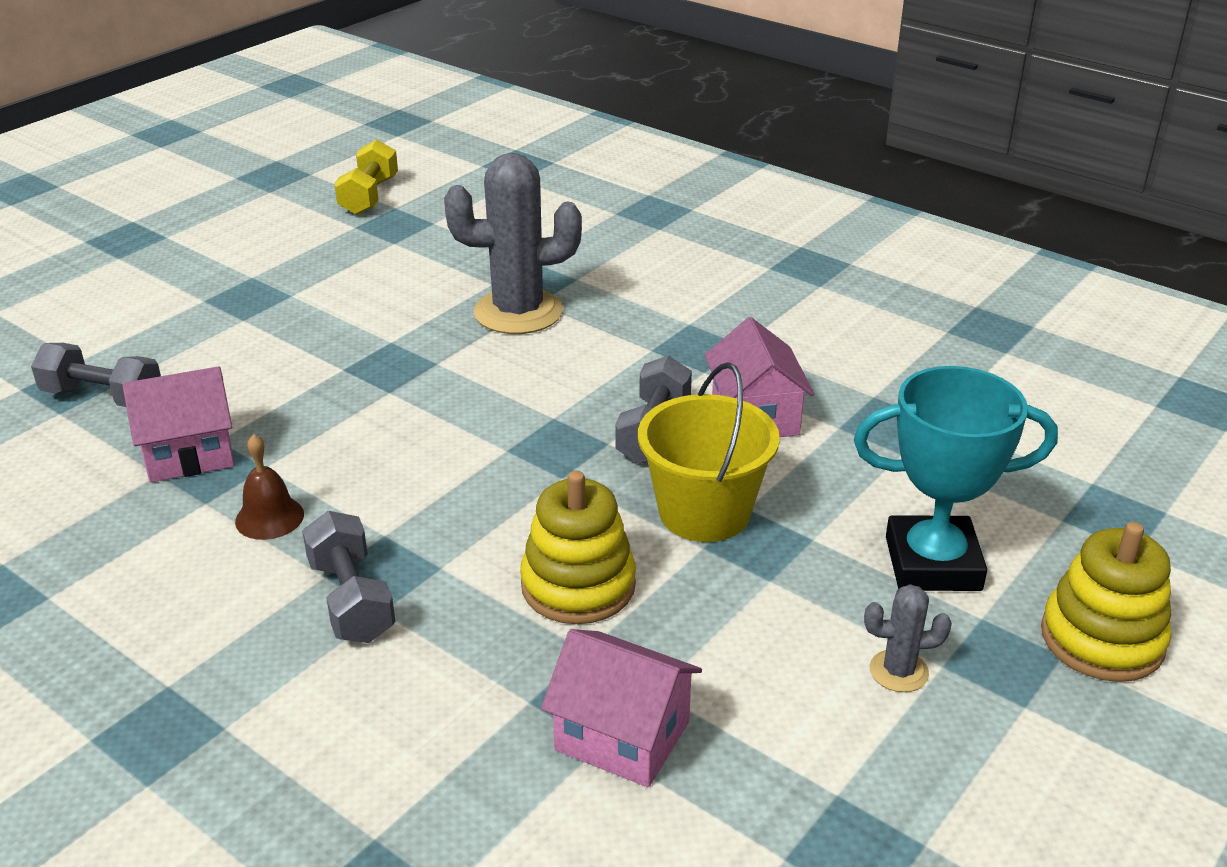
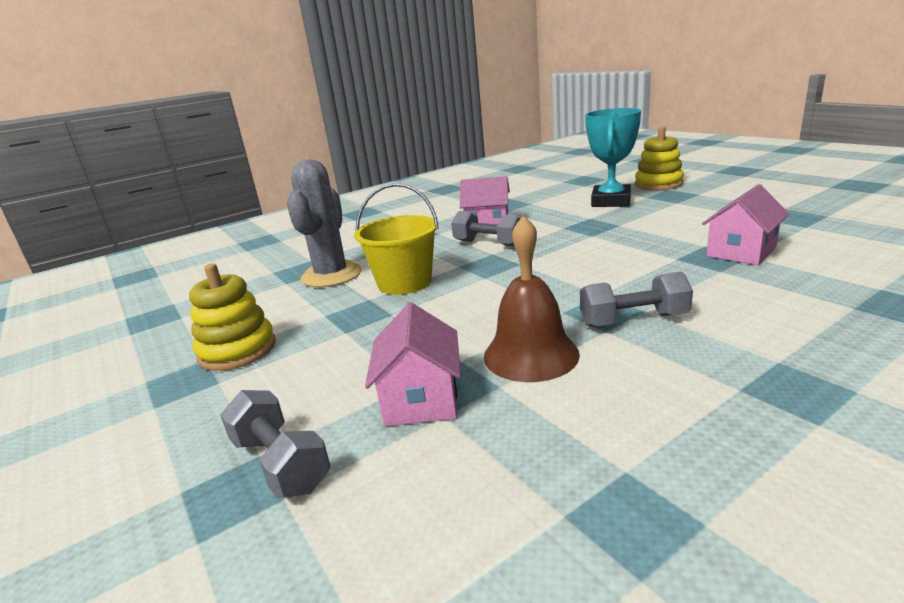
camera: 70 degrees left, 10 degrees down
(103, 398) = (280, 463): grey dumbbell -> grey dumbbell turned 75 degrees counterclockwise
(269, 517) = (531, 354): brown bell -> brown bell, size x1.74
(369, 196) = (88, 329): yellow dumbbell -> none
(578, 585) = (622, 260): yellow stacking toy -> yellow stacking toy (237, 350)
(704, 512) = (564, 235): yellow bucket -> yellow bucket (404, 283)
(898, 671) = (682, 208): grey cactus -> none

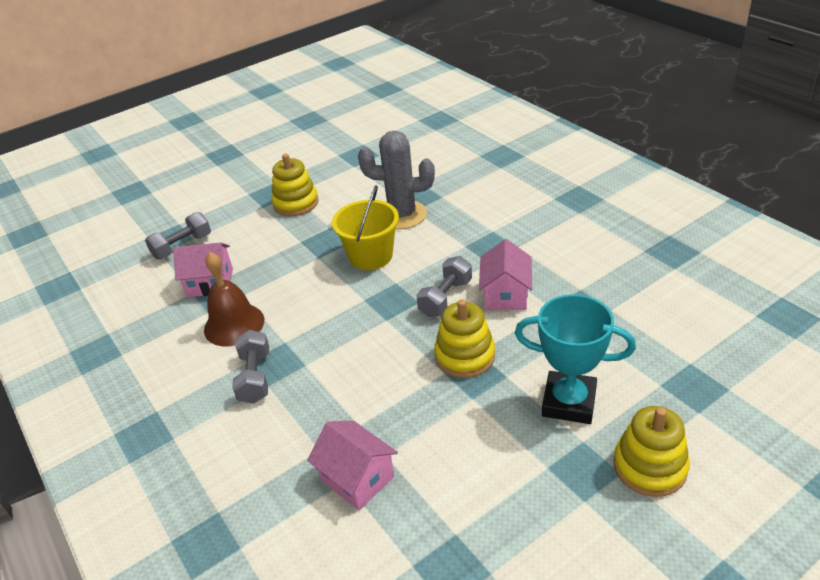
camera: 90 degrees right, 15 degrees up
(569, 231) = (465, 356): none -> yellow stacking toy

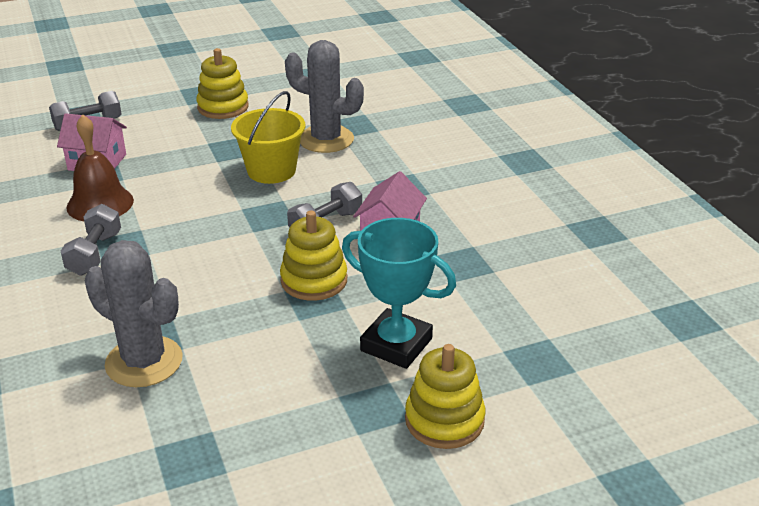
camera: 10 degrees right, 5 degrees down
(357, 478) = (144, 362): pink house -> grey cactus

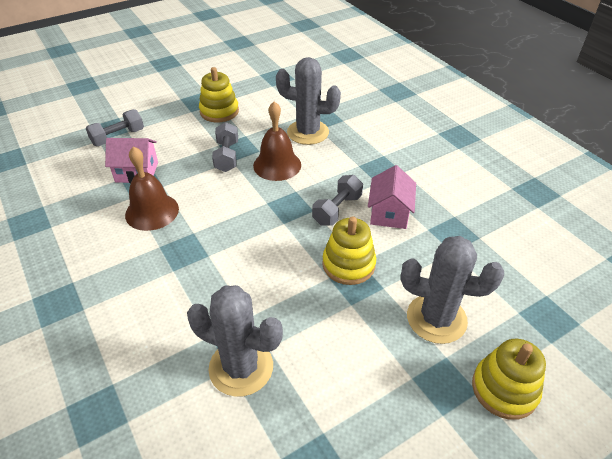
camera: 10 degrees left, 10 degrees up
(94, 254) = (163, 261): grey dumbbell -> grey dumbbell (227, 156)
(271, 171) = (277, 165): yellow bucket -> brown bell
(396, 344) = (436, 318): turquoise trophy -> grey cactus

